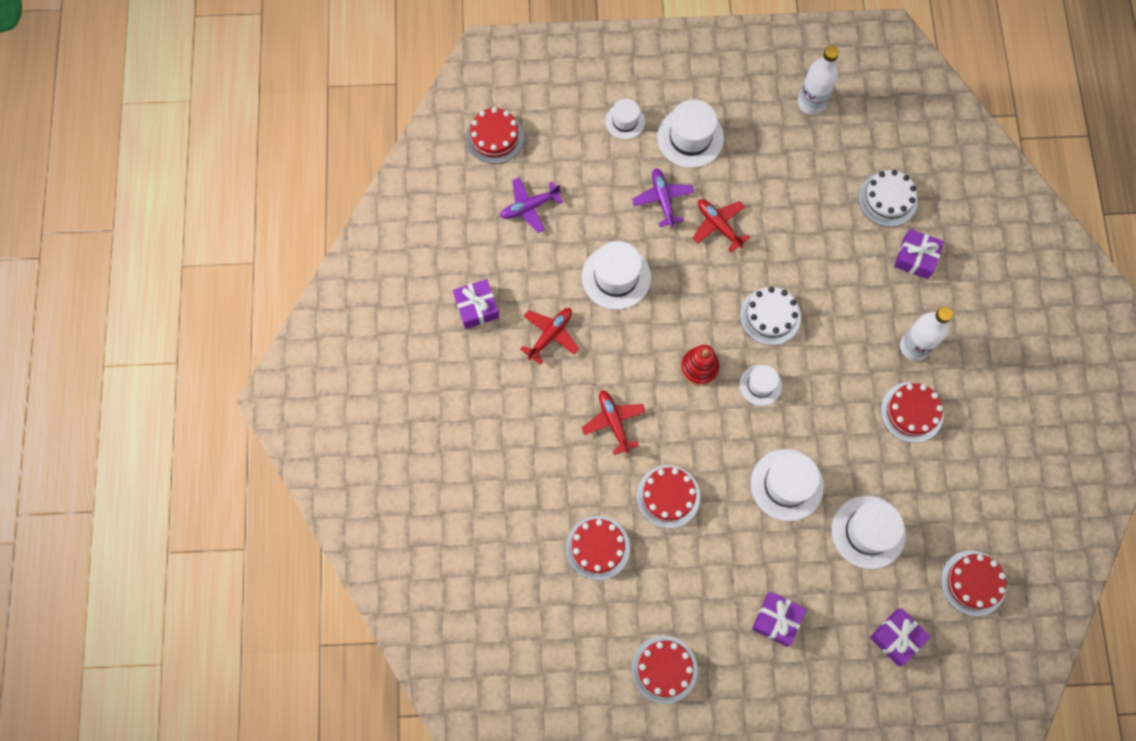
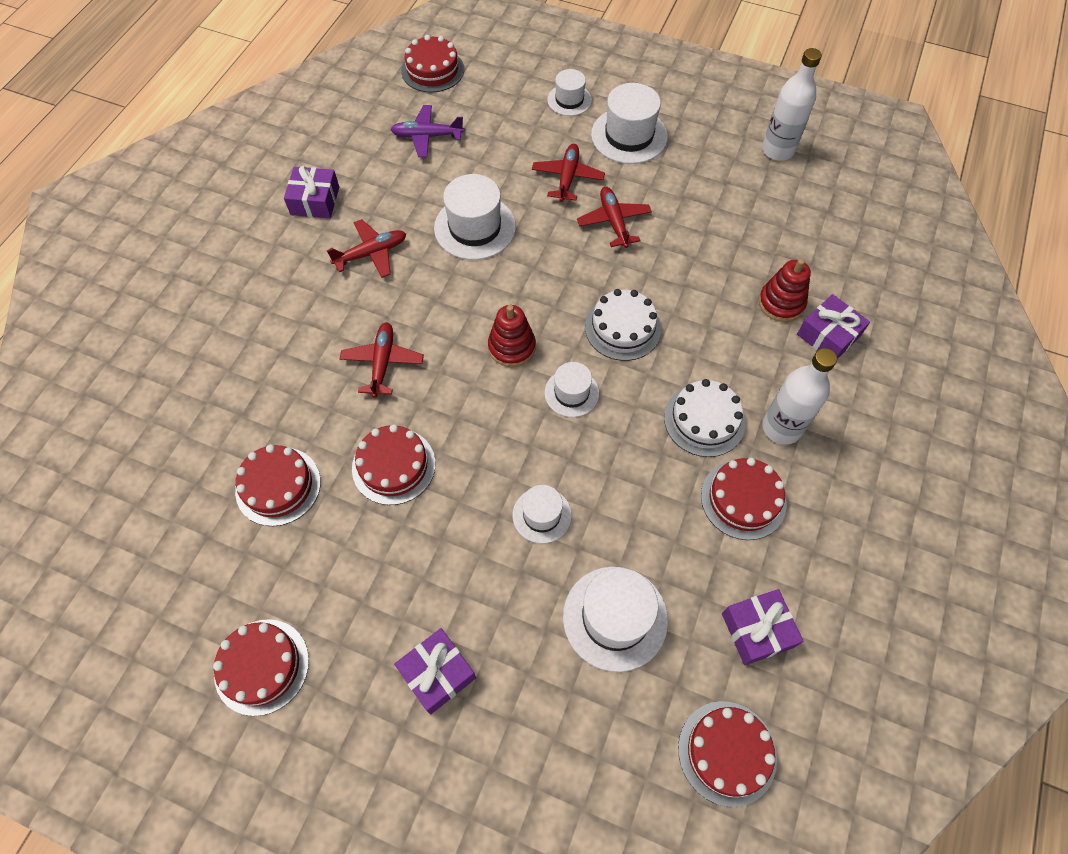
camera: 25 degrees right, 10 degrees down
(663, 199) = (567, 177): purple plane -> red plane
(787, 485) = (542, 515): white hat -> white hat, size x0.60
(872, 245) = (781, 303): none -> red stacking toy
(887, 199) = (821, 266): white cake -> white cake (704, 420)
(896, 637) = (583, 776): purple gift -> purple gift (757, 630)

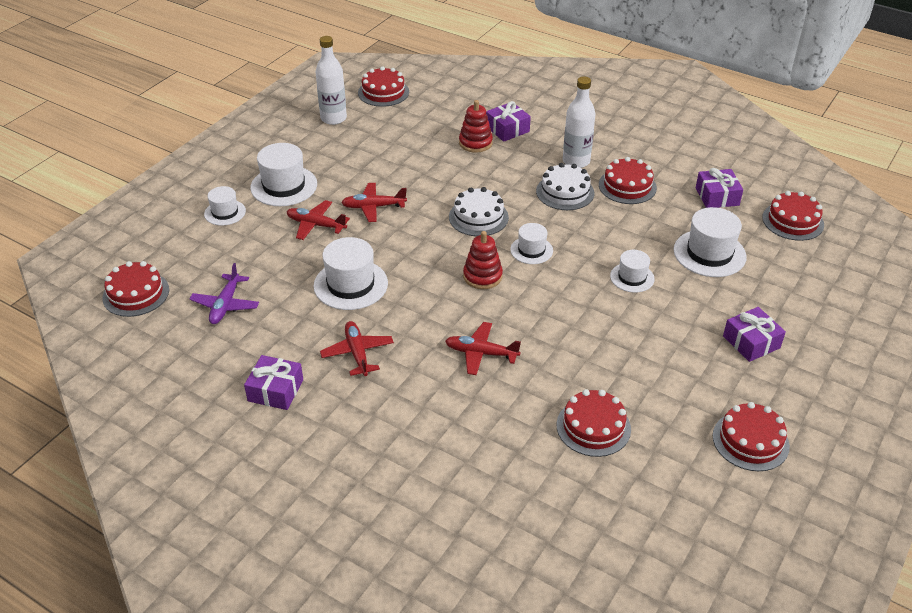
camera: 80 degrees left, 20 degrees down
(393, 466) = (582, 353): red cake -> red cake (383, 92)

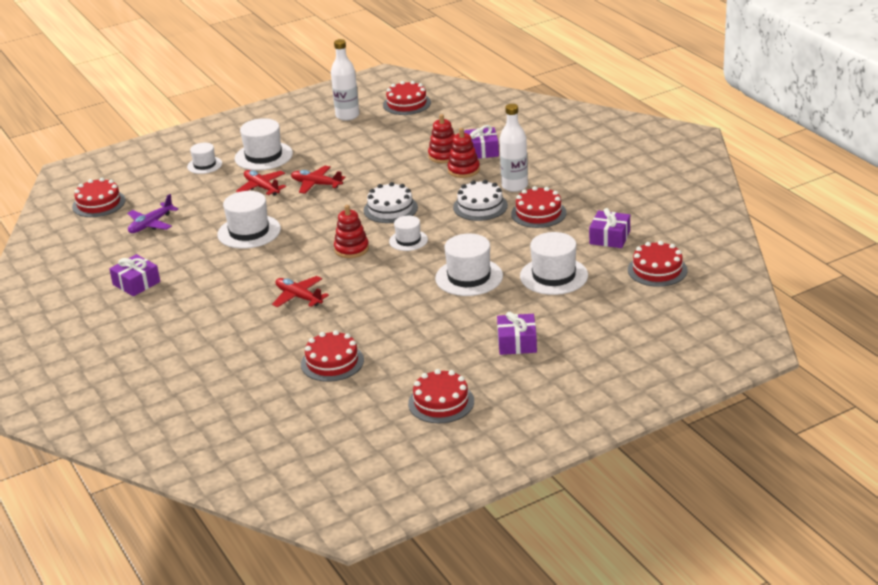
camera: 30 degrees right, 10 degrees down
(357, 353) = (212, 275): red plane -> none
(510, 155) = (463, 170): none -> red stacking toy
(632, 277) = (469, 277): white hat -> white hat, size x1.67

